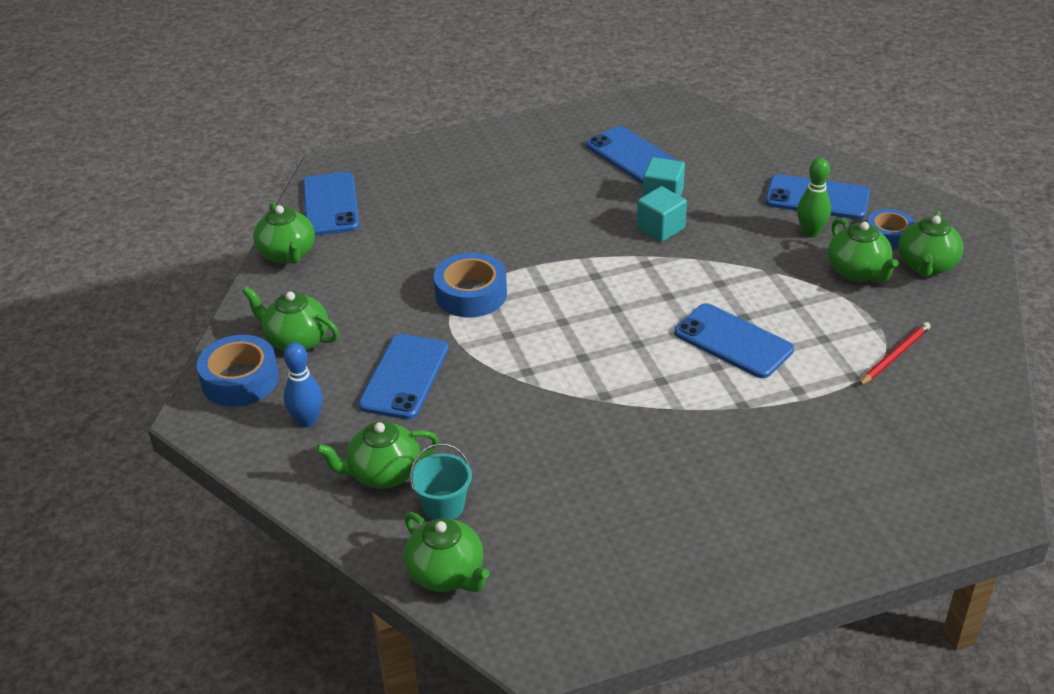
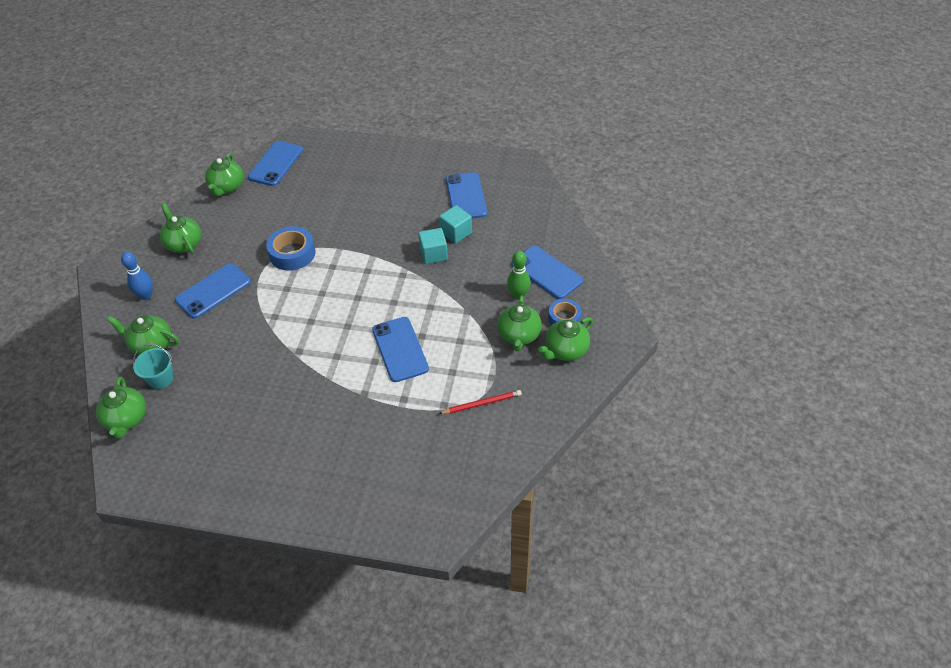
camera: 30 degrees right, 10 degrees up
(240, 380) = (138, 256): blue tape -> none

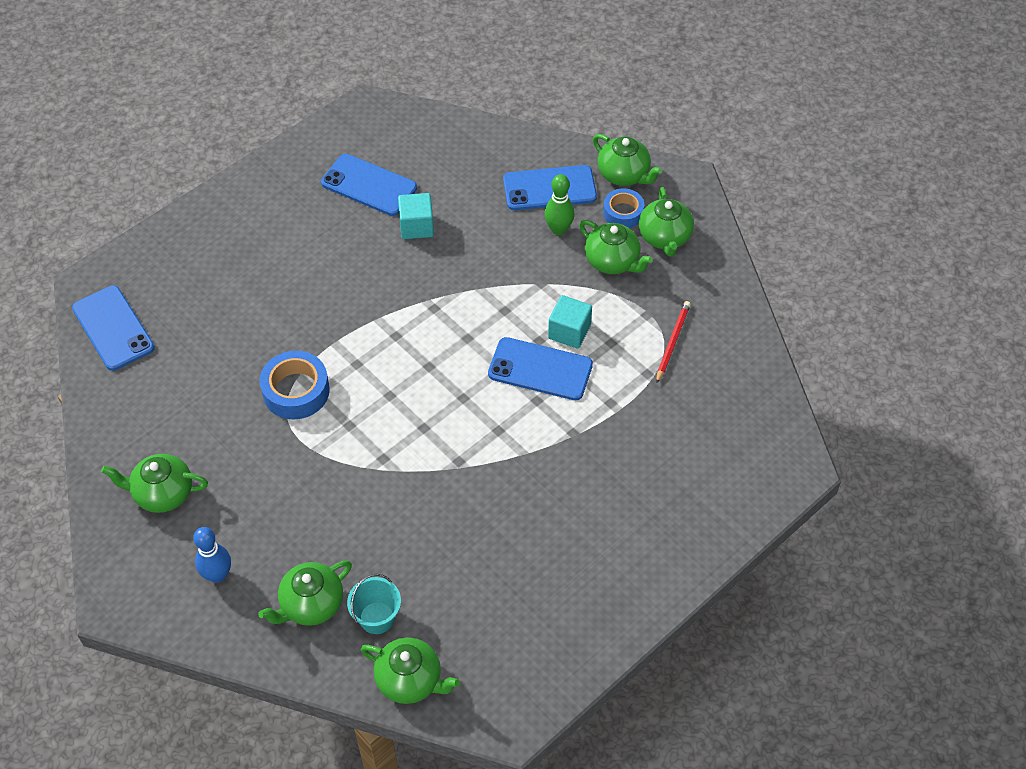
camera: 55 degrees left, 5 degrees up
(213, 291) = (280, 500): blue phone -> none
(227, 187) = (102, 400): green teapot -> green teapot (624, 175)
(433, 254) = (430, 264): turquoise cube -> turquoise cube (569, 332)

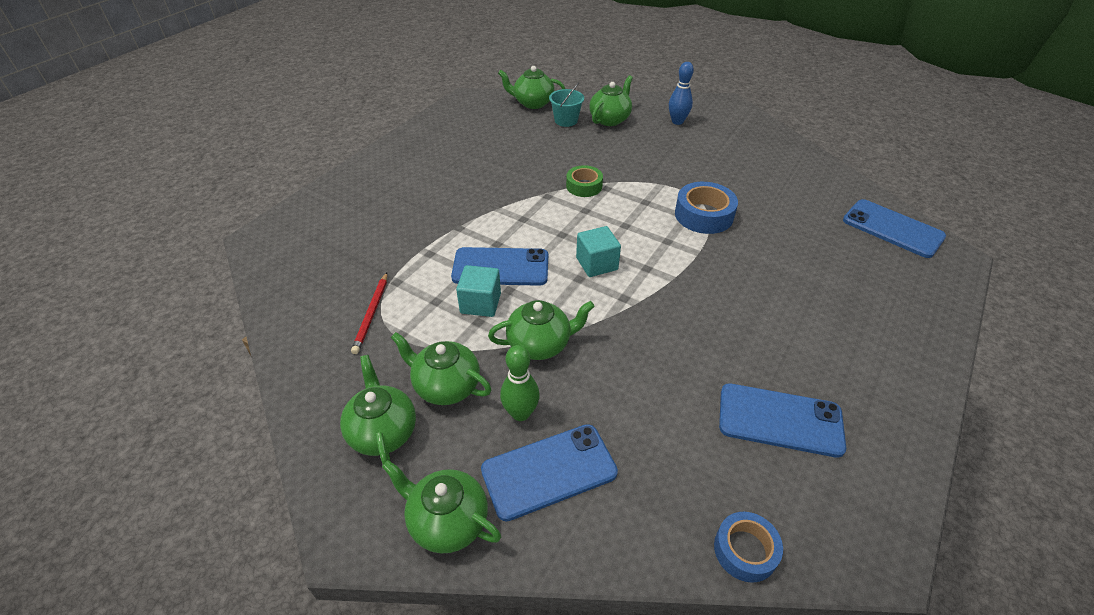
camera: 165 degrees right, 10 degrees down
(162, 493) = (747, 147): green teapot -> green teapot (540, 344)
(408, 469) = (584, 186): none -> green tape
(416, 226) = (690, 379): turquoise cube -> turquoise cube (597, 264)
(623, 213) = (441, 456): blue tape -> blue tape (745, 550)

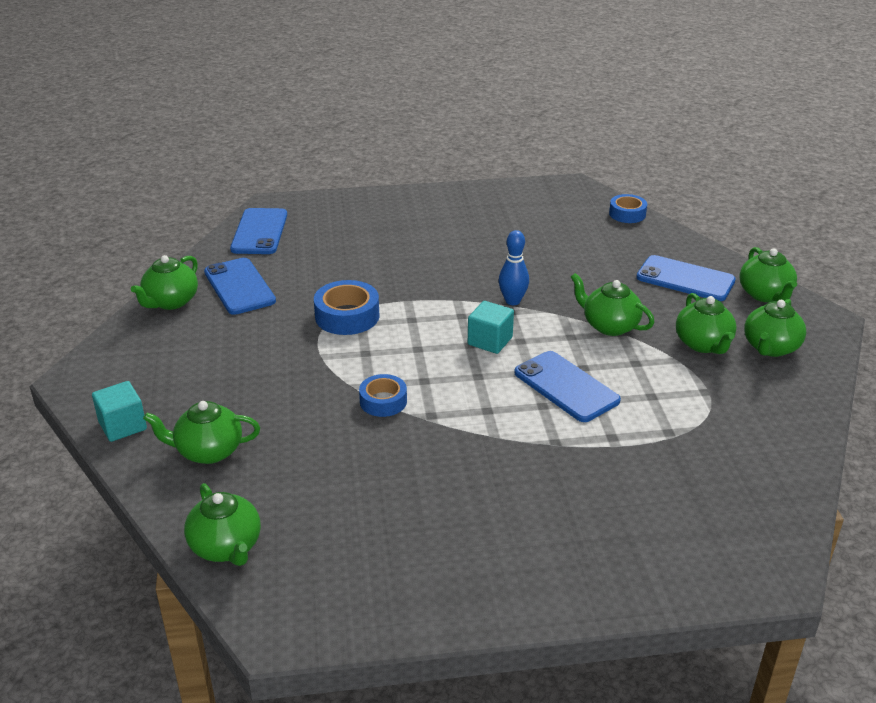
camera: 130 degrees left, 10 degrees down
(372, 314) = (715, 421): red pencil -> none
(480, 303) = (617, 373): turquoise cube -> turquoise cube (122, 426)
(520, 413) = (670, 306): green bowling pin -> none
(566, 120) = (249, 487): turquoise bucket -> none
(584, 186) = (383, 401): green tape -> blue tape
(677, 121) = (163, 397): blue bowling pin -> blue bowling pin (512, 301)
(780, 420) = (530, 226): blue phone -> blue phone (239, 287)
(795, 155) = (171, 302): none -> green teapot

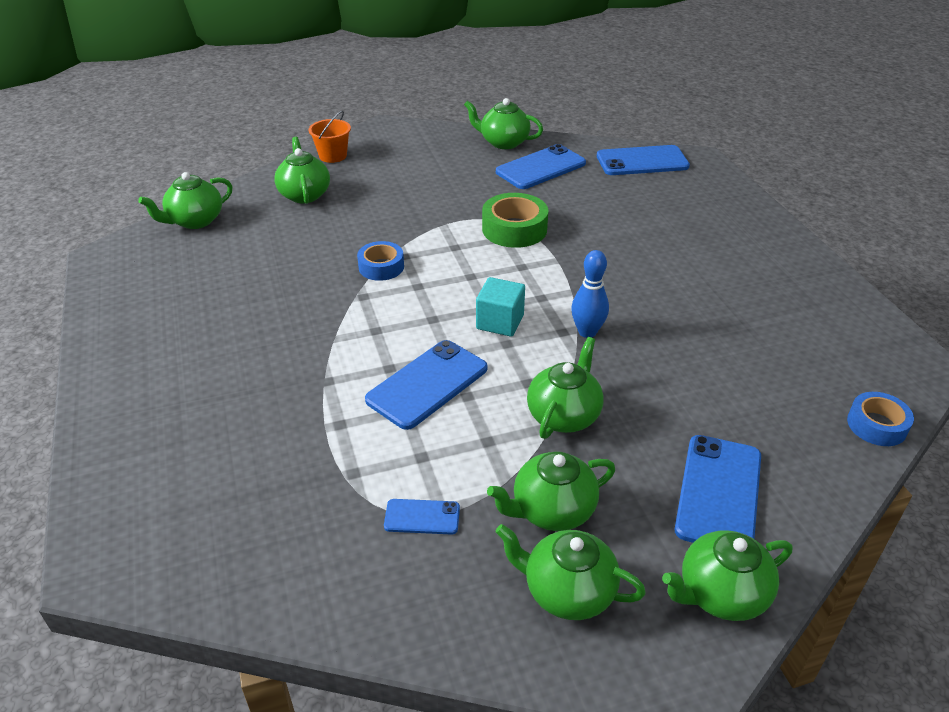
camera: 80 degrees right, 5 degrees up
(122, 426) = (333, 156): turquoise cube -> orange bucket
(347, 316) = (514, 229): blue tape -> green tape
(712, 401) = (422, 517): none -> blue phone

